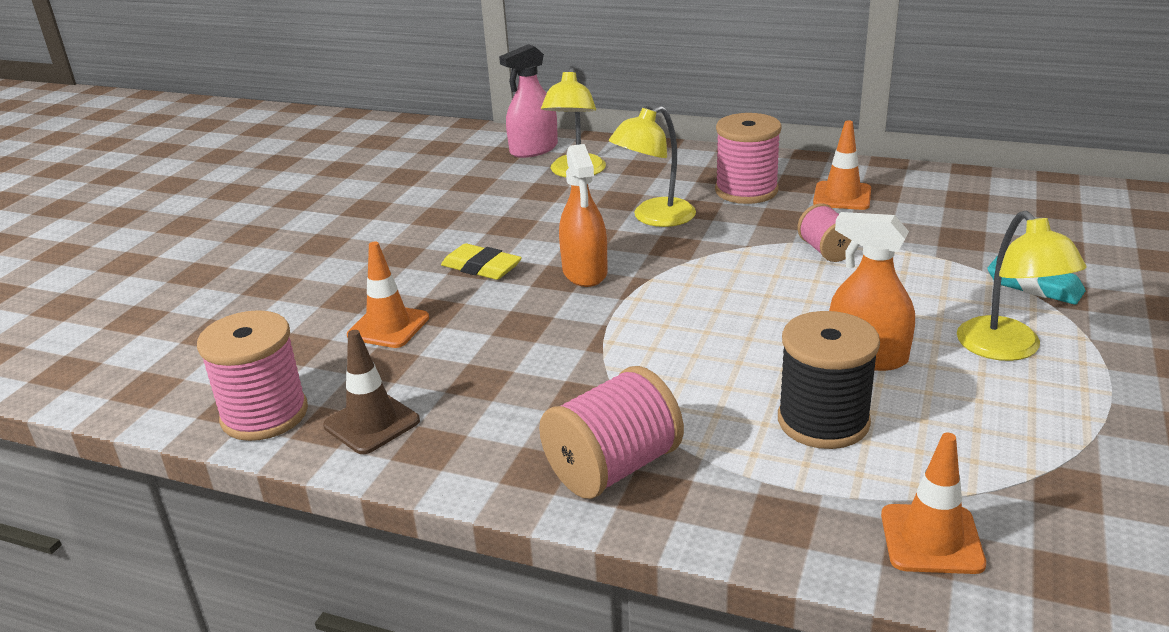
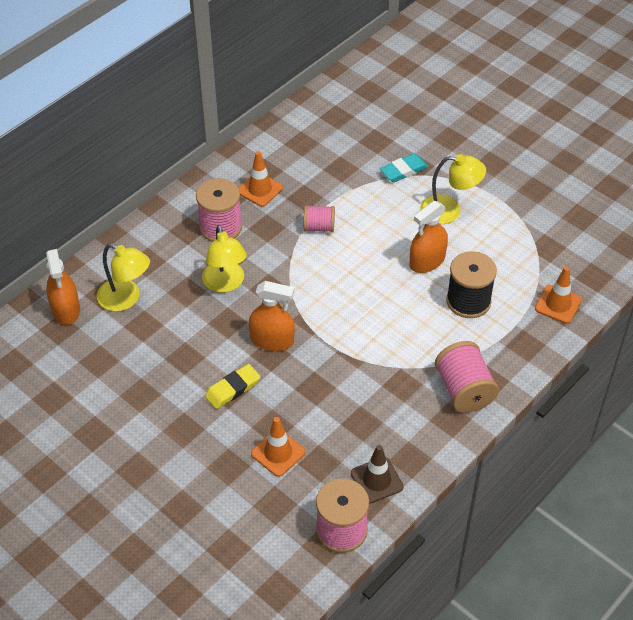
camera: 70 degrees left, 20 degrees up
(533, 149) = (66, 309): pink spray bottle -> orange spray bottle

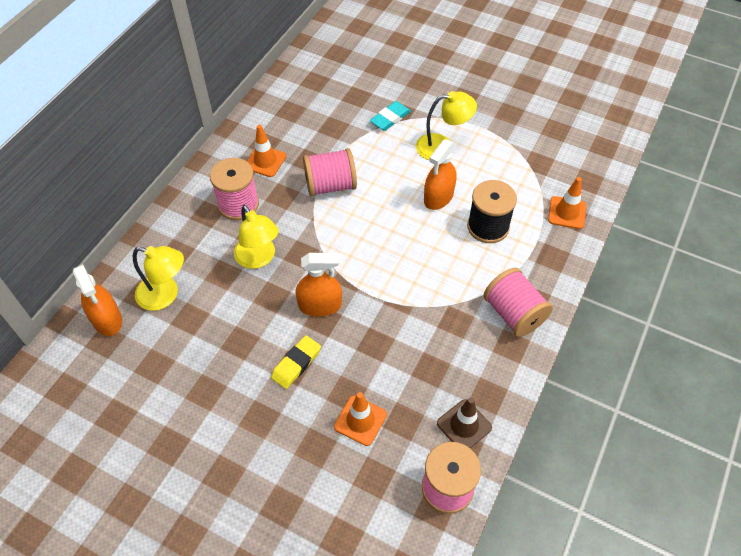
camera: 15 degrees left, 5 degrees up
(319, 227) = (330, 185): pink spool -> pink spool, size x1.65

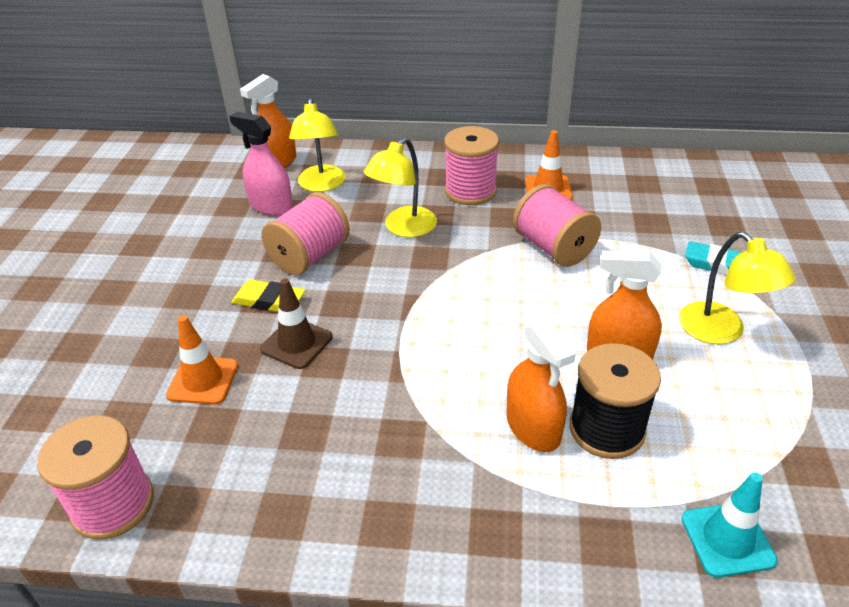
camera: 70 degrees right, 15 degrees down
(172, 337) = (271, 206): none -> pink spray bottle
(320, 305) = (362, 294): orange spray bottle -> orange spray bottle (533, 427)
(464, 425) = (220, 497): brown traffic cone -> brown traffic cone (296, 343)
(513, 313) = (452, 510): pink spool -> pink spool (310, 256)
(567, 213) = (727, 539): orange traffic cone -> turquoise traffic cone

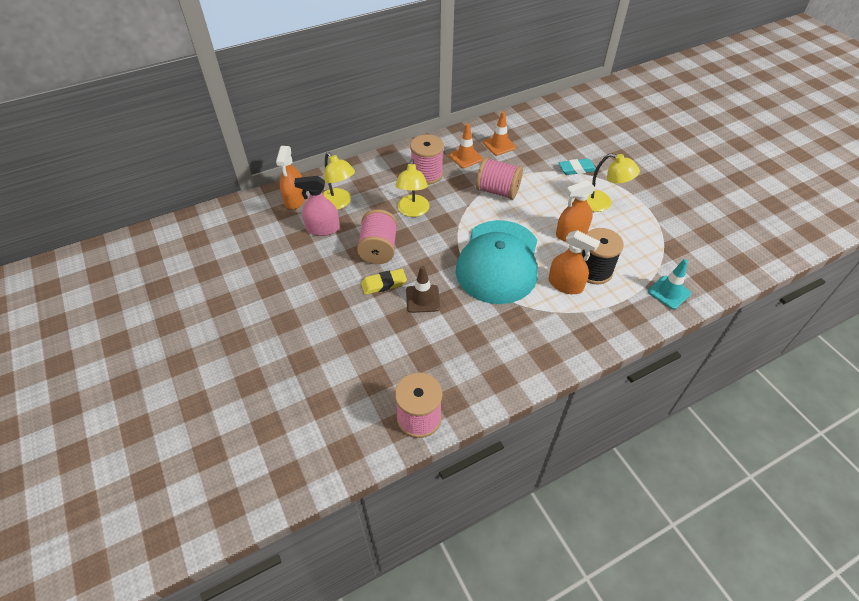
camera: 35 degrees left, 10 degrees up
(203, 380) = (396, 341): orange traffic cone -> orange traffic cone (499, 145)
(456, 343) = (498, 262): none -> turquoise cap

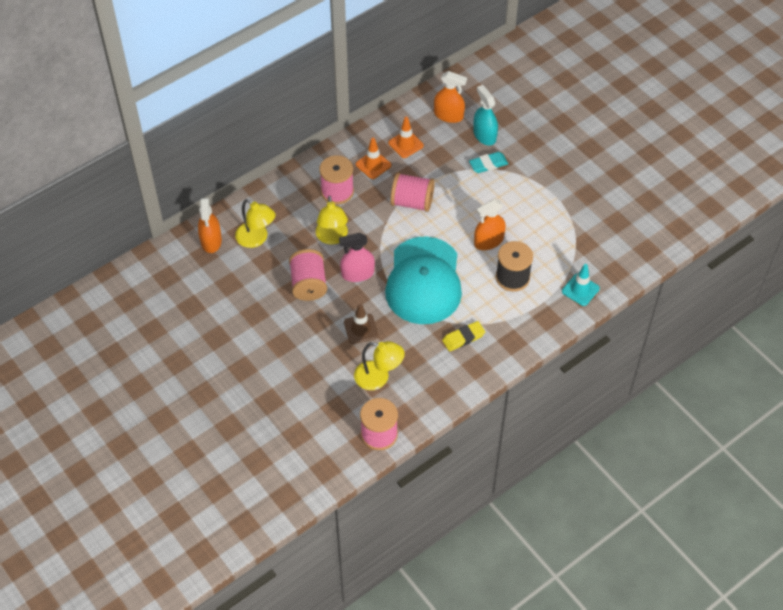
camera: 10 degrees left, 5 degrees up
(323, 228) = (248, 270): pink spray bottle -> pink spray bottle (357, 274)
(384, 284) = (322, 319): yellow eraser -> yellow eraser (463, 338)
(565, 284) = (488, 296): orange spray bottle -> orange spray bottle (448, 115)
(575, 146) = (484, 135): none -> turquoise spray bottle
(602, 203) = (516, 202): yellow lamp -> yellow lamp (378, 378)

